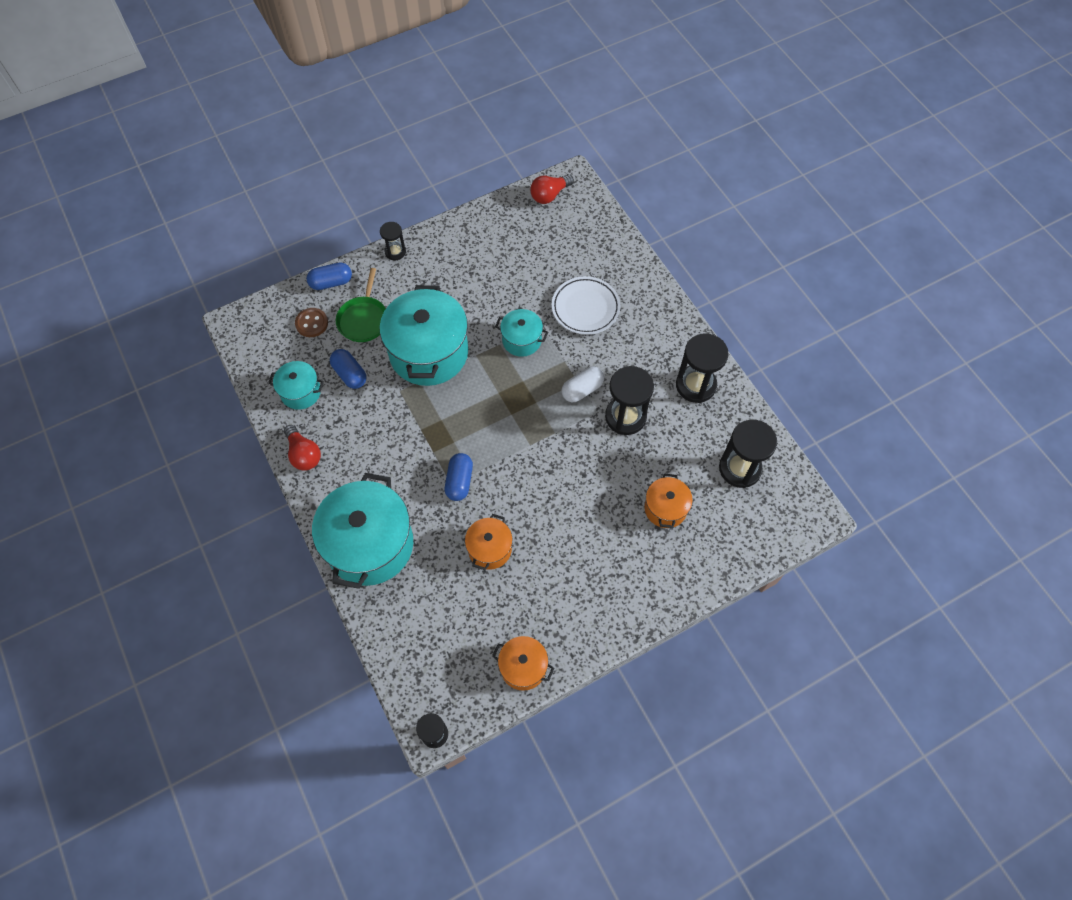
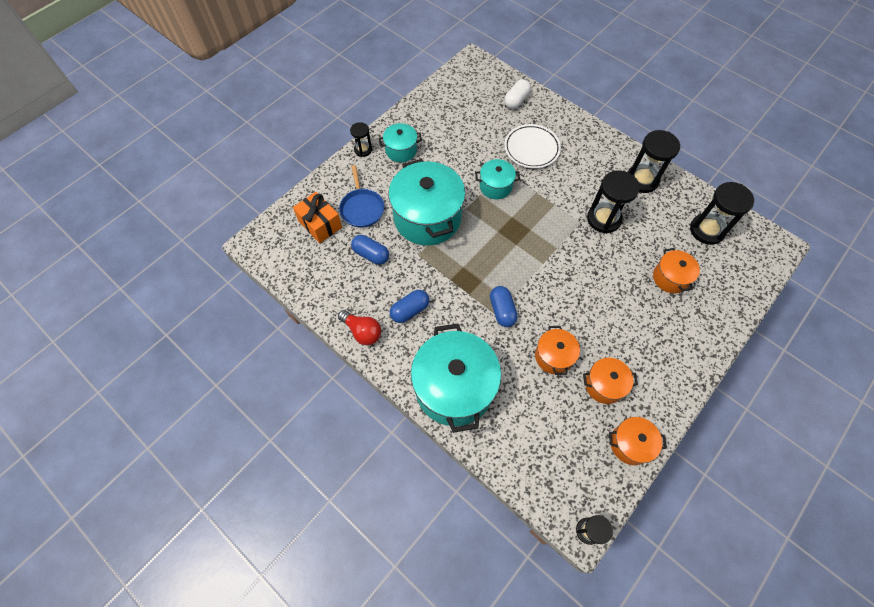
camera: 20 degrees left, 0 degrees up
(301, 392) = (336, 282): turquoise pot -> turquoise pot (401, 150)
(312, 323) = (320, 224): brown button -> orange gift
(331, 282) = (321, 188): blue capsule -> blue capsule (410, 310)
(363, 319) = (362, 208): green pan -> blue pan
(528, 597) = (604, 385): none -> orange pot
(549, 195) = (462, 76): red light bulb -> none
(582, 389) = (560, 209): white capsule -> white capsule (516, 100)

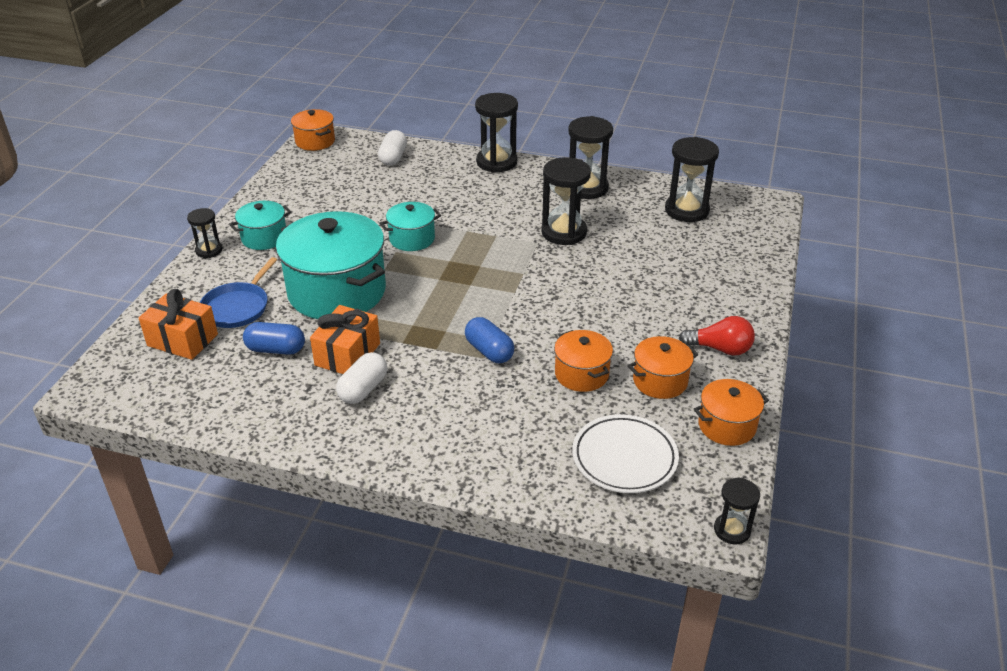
camera: 25 degrees left, 25 degrees down
(362, 208) = (237, 307): blue pan -> blue pan turned 60 degrees clockwise
(362, 331) = (306, 432): red light bulb -> red light bulb (720, 349)
(410, 310) = (363, 389): blue capsule -> white capsule
(412, 276) = (347, 354): none -> orange gift
(454, 387) = (470, 448): turquoise pot -> none
(531, 149) = (438, 194): white plate -> white plate (624, 458)
(587, 130) = (496, 162): none -> black hourglass
(670, 278) = (673, 261): orange pot -> orange pot (315, 141)

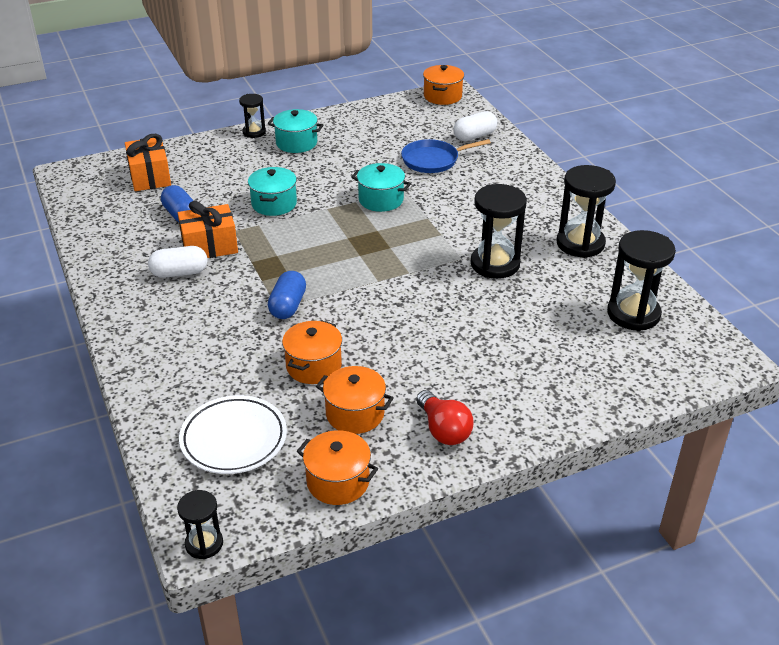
camera: 50 degrees right, 0 degrees up
(237, 307) = (207, 176): blue pan -> blue pan (433, 160)
(337, 292) = (274, 204): turquoise pot -> turquoise pot, size x0.50
(496, 162) = (545, 182): black hourglass -> none

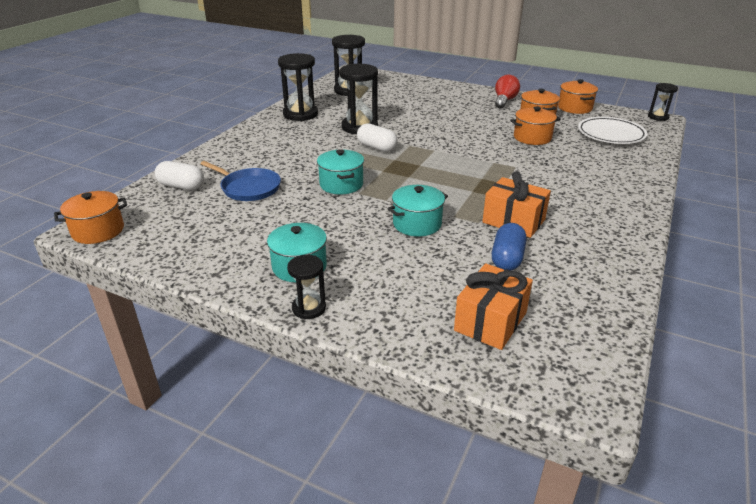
camera: 130 degrees left, 5 degrees down
(179, 273) = (560, 215): white capsule -> white capsule (377, 147)
(288, 306) = (508, 164): blue capsule -> none

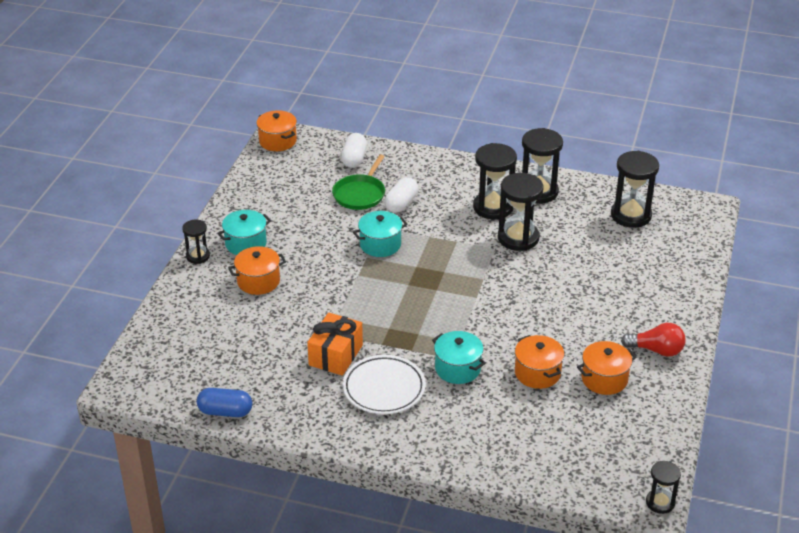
camera: 80 degrees right, 5 degrees up
(248, 188) = (360, 194): blue pan -> green pan
(311, 132) = (493, 207): none -> black hourglass
(377, 147) = (468, 256): white capsule -> white capsule (401, 203)
(417, 224) = (319, 297): turquoise pot -> turquoise pot (458, 368)
(490, 321) = (191, 342): orange gift -> none
(507, 258) = (273, 351): blue capsule -> blue capsule (225, 412)
(574, 108) = (659, 418): orange pot -> orange pot (258, 281)
(610, 134) = (574, 445): white plate -> white plate (384, 388)

